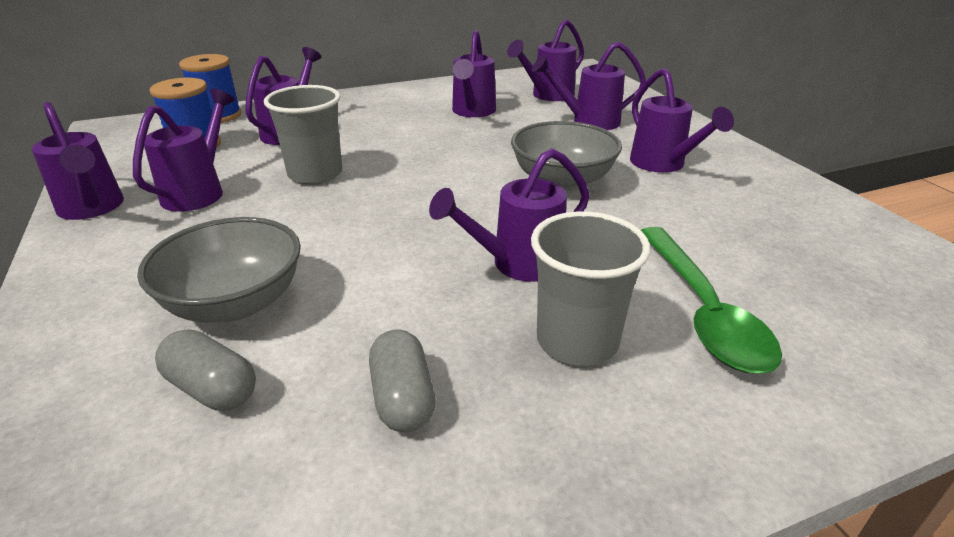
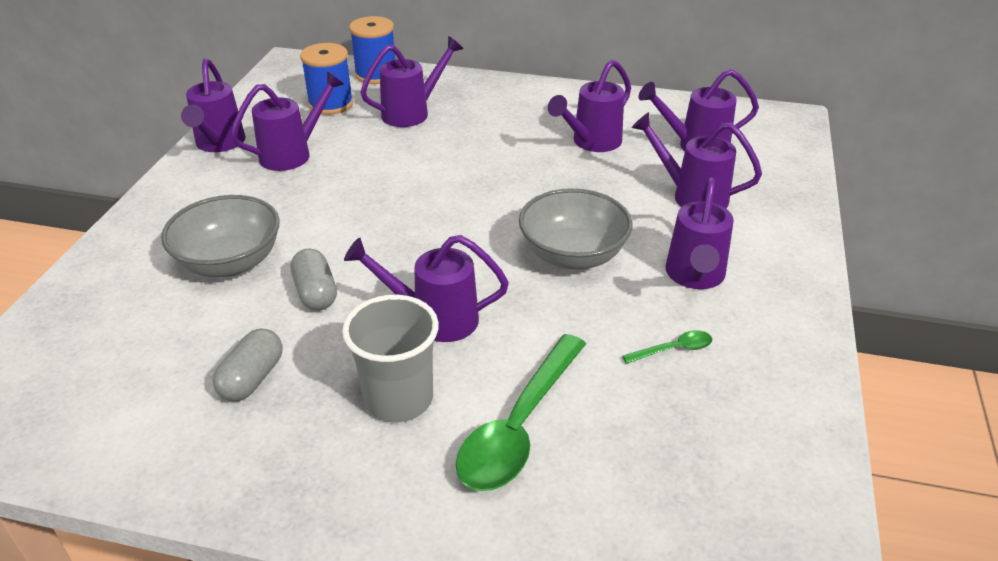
camera: 35 degrees right, 5 degrees up
(212, 388) = (167, 317): grey capsule -> grey capsule (316, 293)
(315, 174) = (385, 167): grey cup -> none
(719, 211) = (674, 349): none -> green spoon

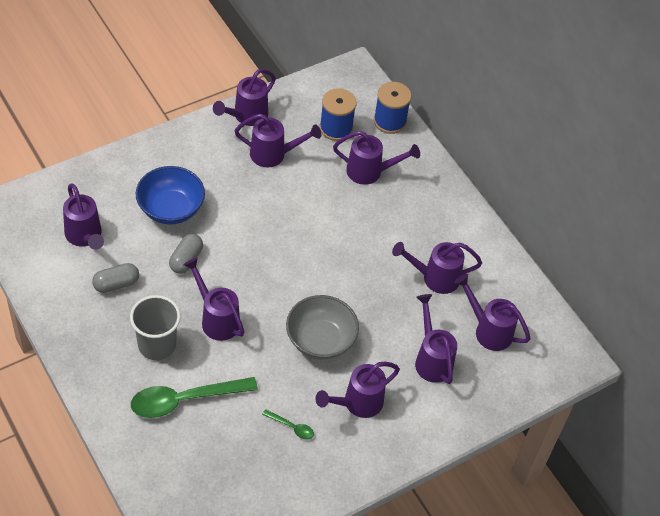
camera: 40 degrees right, 15 degrees up
(138, 362) = (85, 236): none -> purple watering can
(230, 262) = (171, 209): grey bowl -> blue bowl

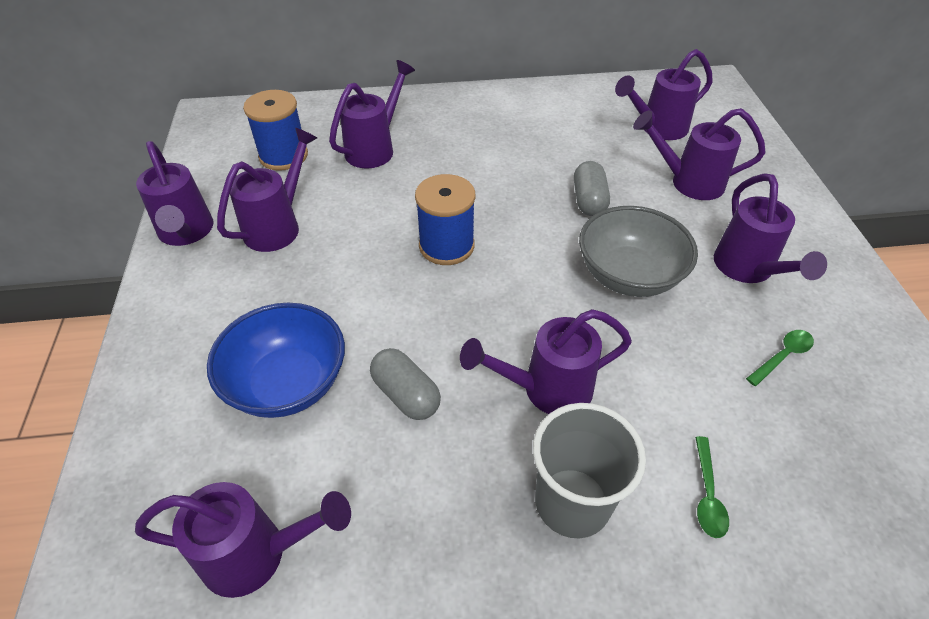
camera: 60 degrees left, 5 degrees down
(116, 284) = (402, 530): grey capsule -> grey capsule (588, 200)
(184, 400) = (707, 495): green spoon -> green spoon, size x0.44
(390, 121) = (311, 111): blue spool -> blue spool (446, 246)
(435, 278) = (566, 145): purple watering can -> none

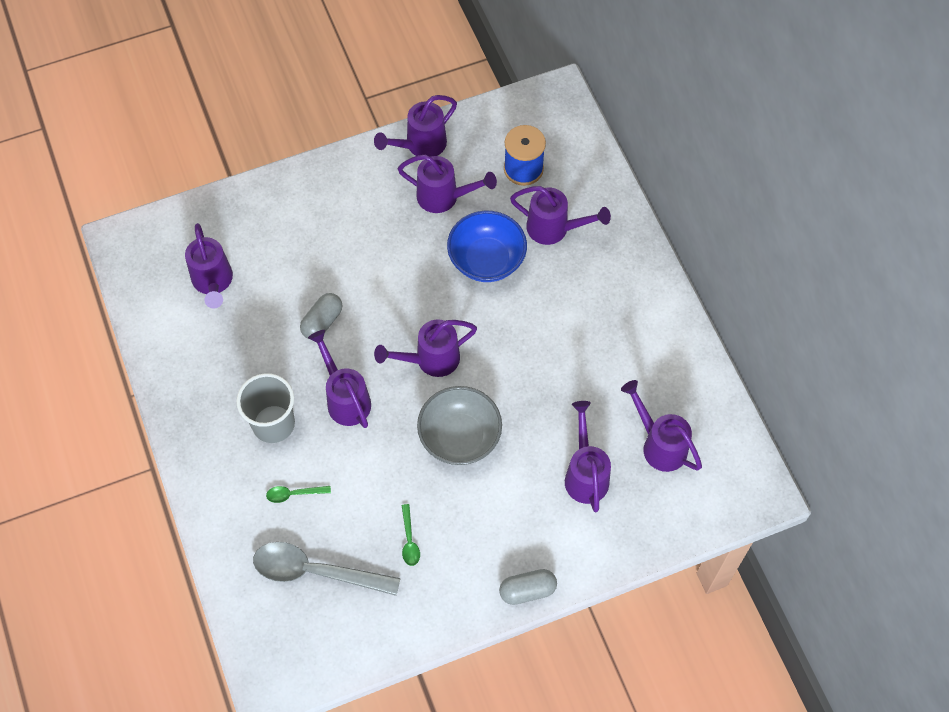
camera: 75 degrees right, 15 degrees up
(287, 383) = (314, 256): blue bowl -> blue bowl (486, 260)
(446, 246) = (455, 311): blue spool -> none
(588, 200) = (537, 399): grey capsule -> grey capsule (527, 590)
(747, 269) = (489, 519): purple watering can -> purple watering can (430, 360)
(783, 356) = (409, 540): green spoon -> green spoon turned 45 degrees clockwise
(847, 489) = (315, 571): none -> grey spoon

